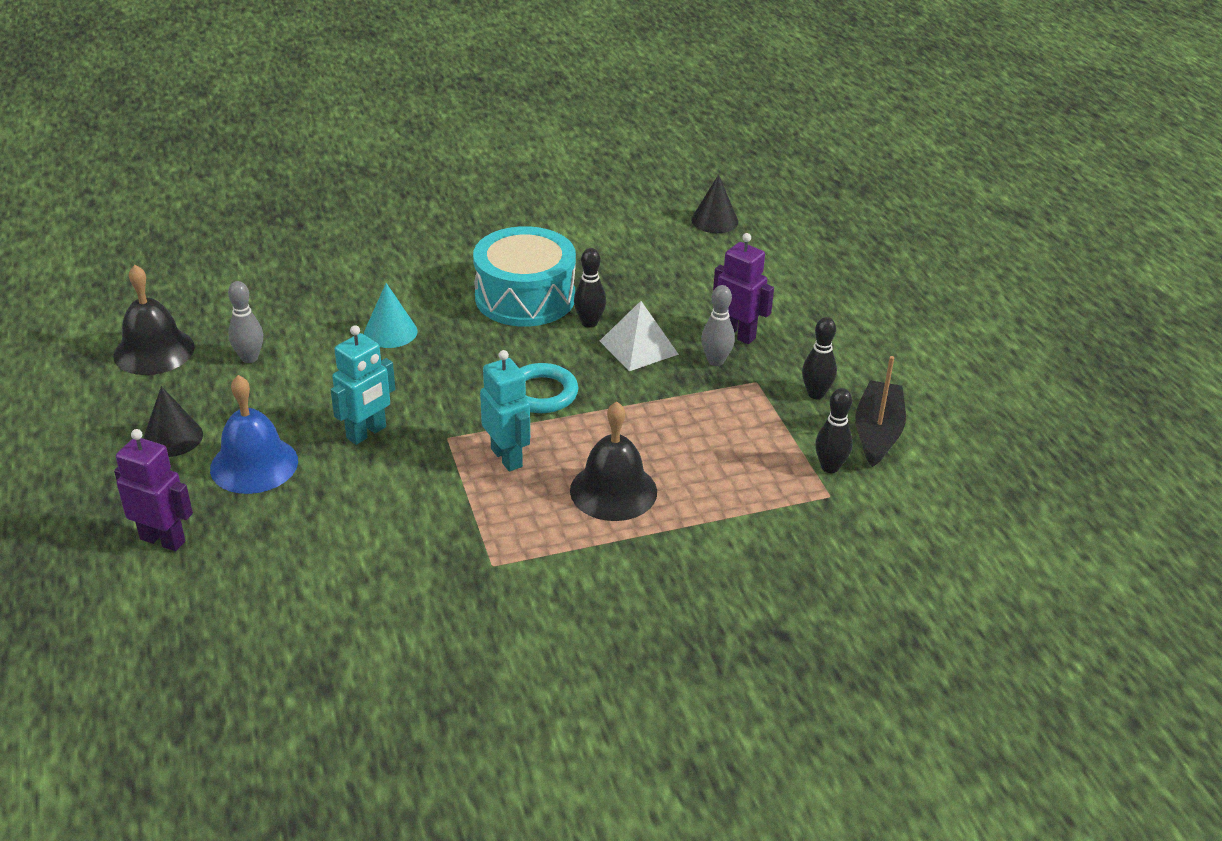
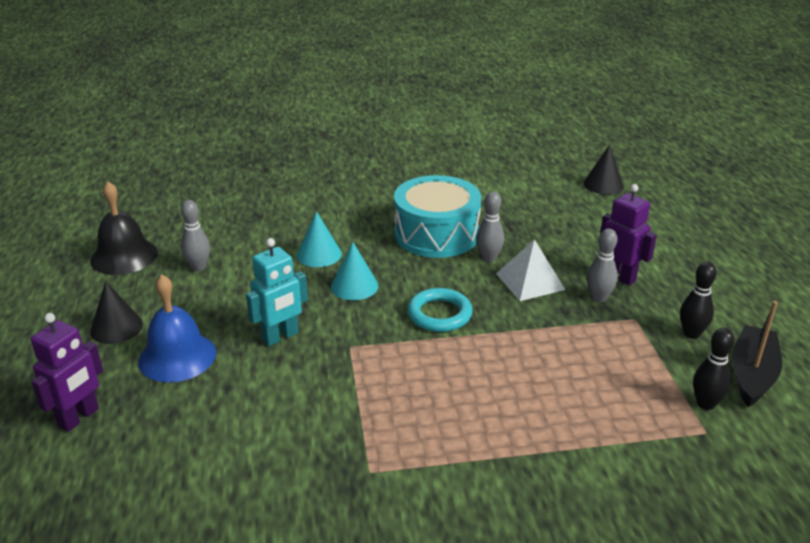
camera: 10 degrees right, 5 degrees down
(163, 540) = (79, 418): purple robot -> purple robot turned 90 degrees clockwise
(439, 367) = (354, 286): none -> turquoise cone
(507, 457) = (400, 369): turquoise robot -> none
(589, 323) = (489, 258): black bowling pin -> grey bowling pin
(613, 491) = (494, 408): black bell -> none

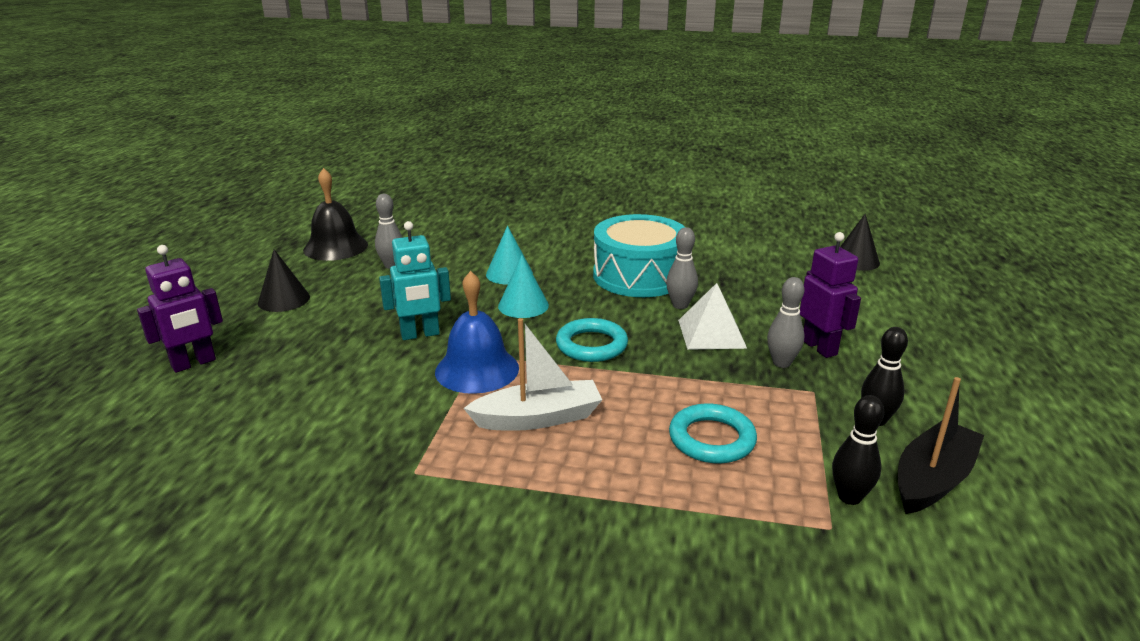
camera: 20 degrees right, 5 degrees down
(177, 356) = (315, 332): blue bell -> blue bell (477, 369)
(439, 395) = (538, 418): none -> white boat
(585, 380) = (711, 439): none -> turquoise ring

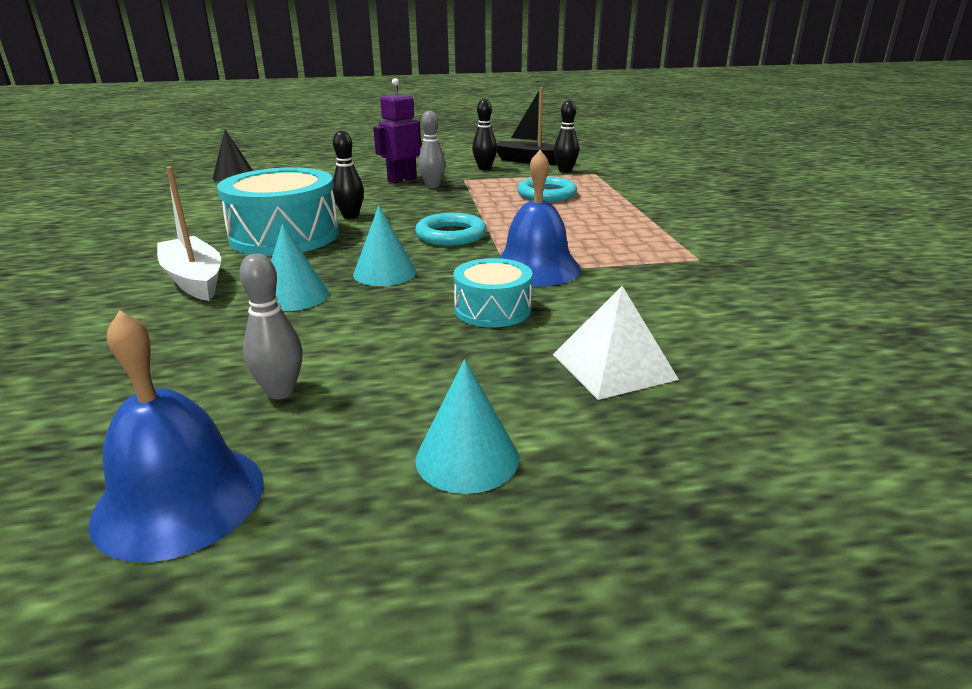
camera: 110 degrees left, 0 degrees up
(194, 363) = (725, 452): purple robot -> none
(284, 300) = (467, 458): black cone -> turquoise cone
(335, 247) = (179, 499): black bell -> blue bell
(420, 334) = (492, 309): turquoise robot -> turquoise drum
(538, 418) = (581, 235): white boat -> white boat (194, 279)
(680, 305) = (350, 216): grey bowling pin -> black bowling pin
(711, 333) = (400, 204): white pyramid -> white pyramid (613, 366)

